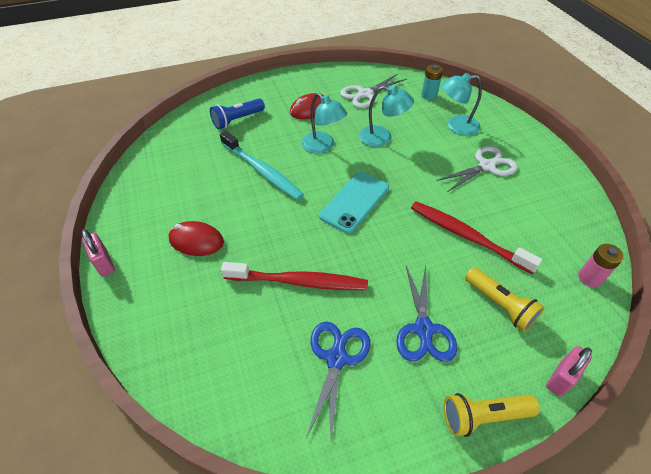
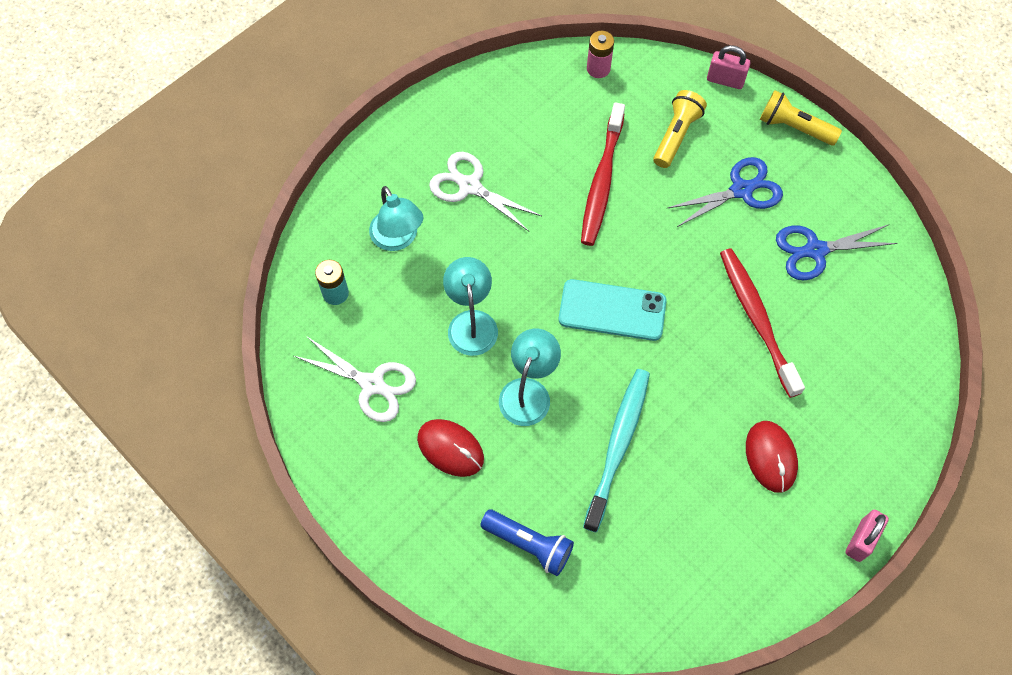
camera: 115 degrees left, 15 degrees up
(483, 416) = (794, 127): yellow flashlight -> yellow flashlight turned 150 degrees clockwise

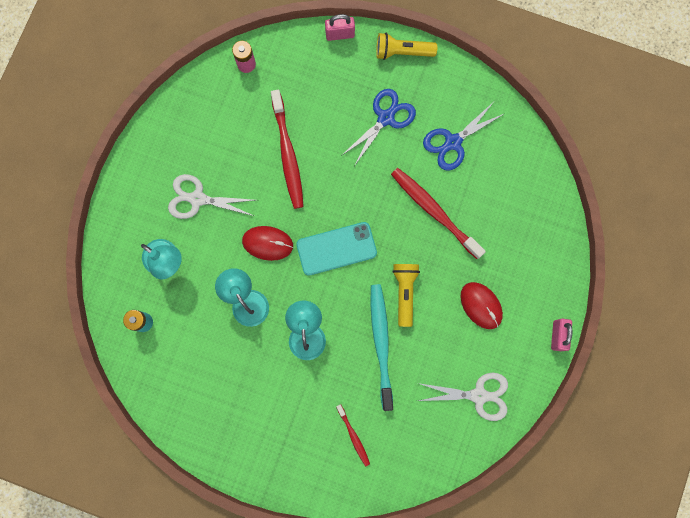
camera: 25 degrees left, 15 degrees up
(372, 384) = (201, 376): white scissors -> white scissors (479, 395)
(450, 449) = (274, 396): red mouse -> red mouse (267, 243)
(529, 544) = (353, 436): blue flashlight -> red toothbrush
(676, 135) = (324, 94): yellow flashlight -> yellow flashlight (404, 292)

